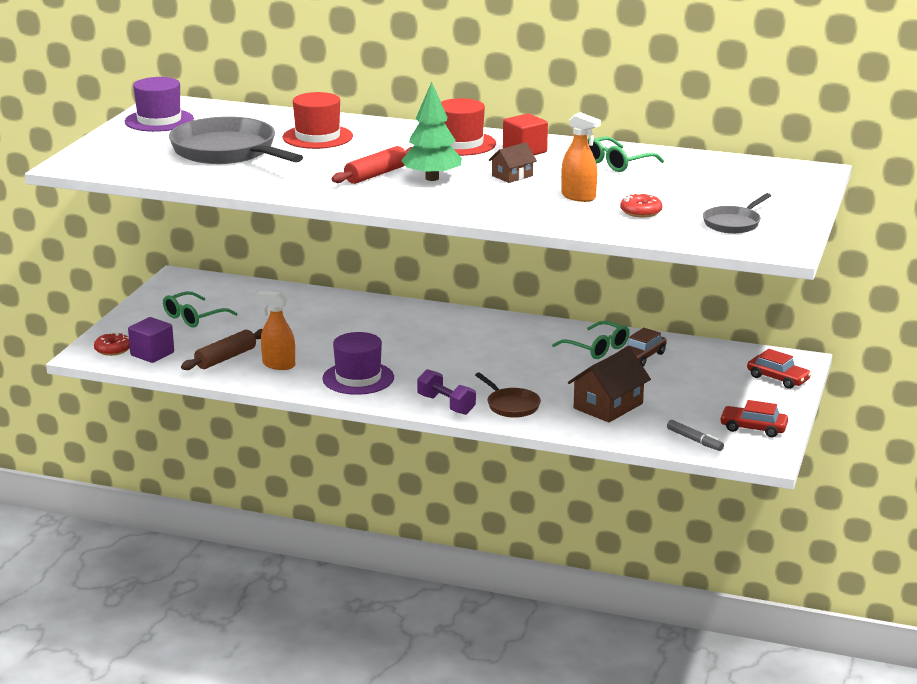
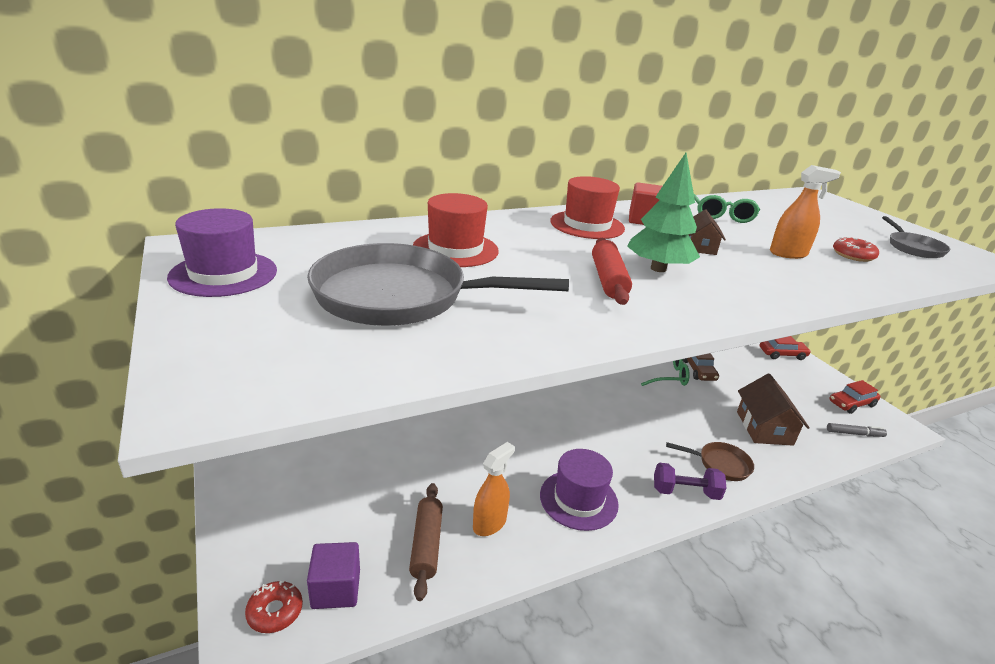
camera: 45 degrees left, 5 degrees up
(194, 317) = (315, 499): green glasses -> none
(278, 365) = (489, 523): orange spray bottle -> orange spray bottle turned 150 degrees clockwise

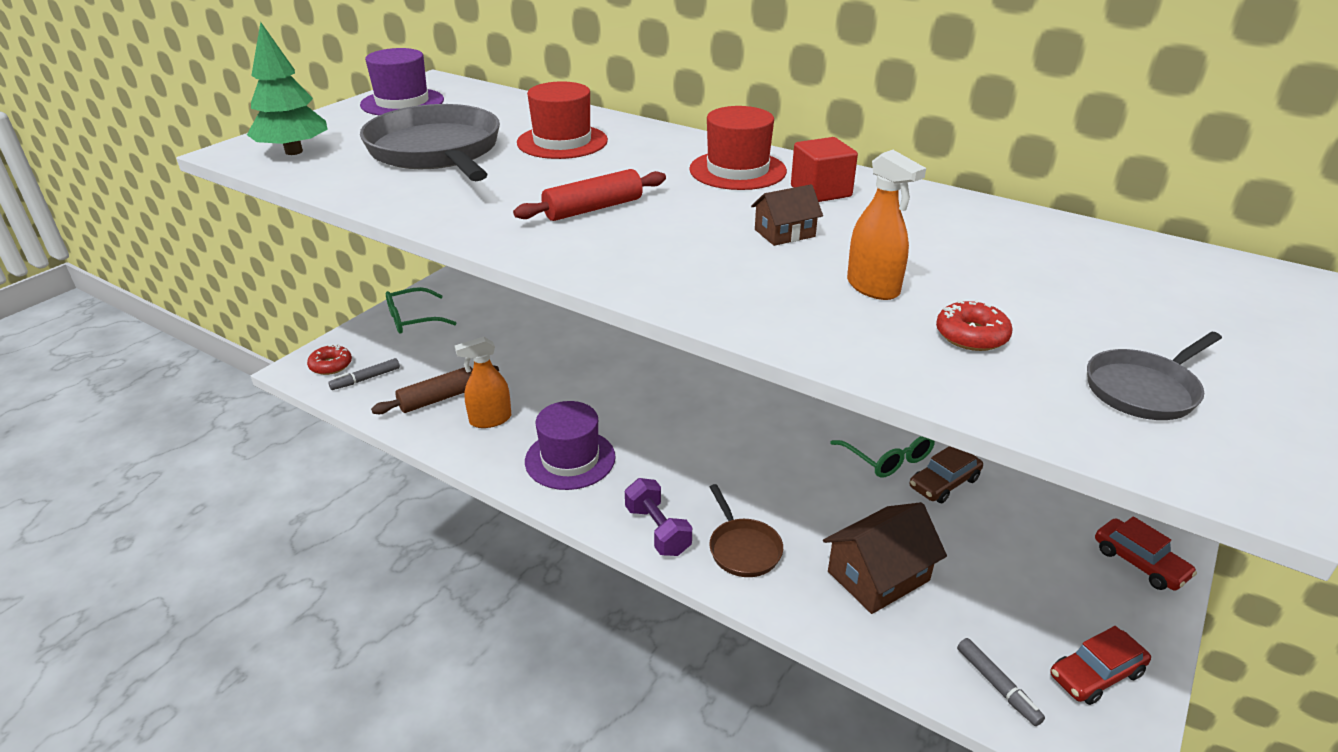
camera: 60 degrees right, 5 degrees up
(336, 589) = (366, 379): purple cube -> grey marker
(489, 523) = (490, 420): orange spray bottle -> orange spray bottle turned 150 degrees clockwise
(658, 269) = (666, 224): green tree -> green tree (294, 151)
(721, 215) = (951, 227): green glasses -> green glasses (413, 319)
(851, 404) = (1096, 674): red car -> red car turned 60 degrees counterclockwise

